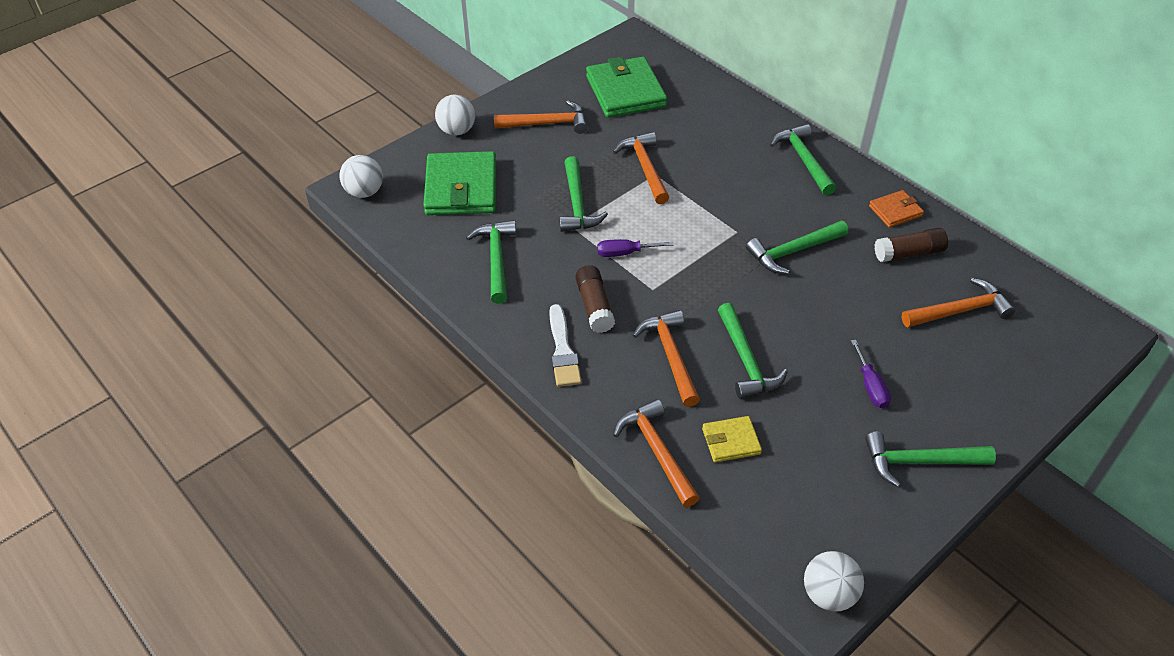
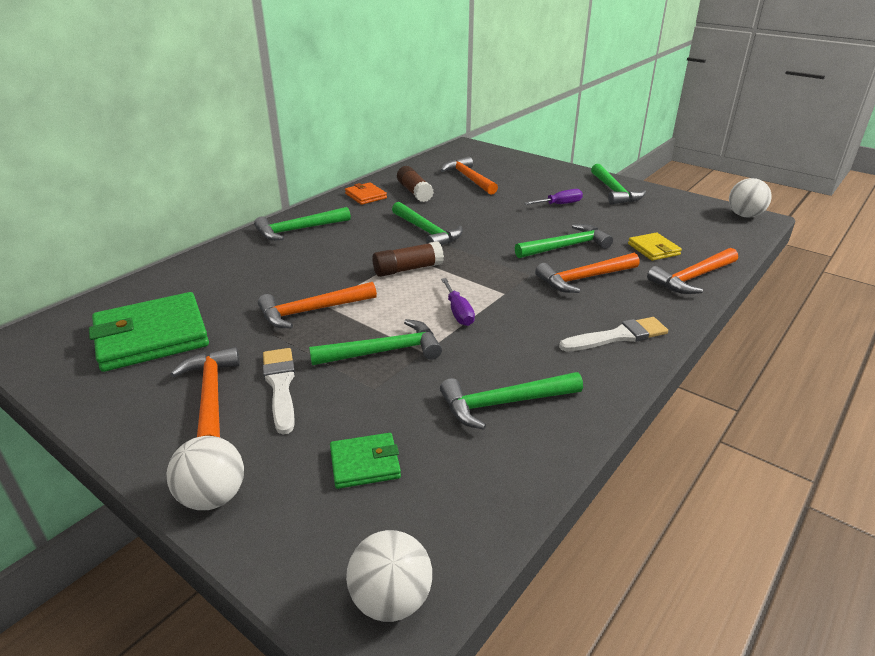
camera: 100 degrees left, 15 degrees down
(461, 188) = (365, 463): green wallet -> green wallet, size x0.50
(550, 153) = (280, 385): none -> white brush
(594, 306) = (545, 323): brown glue stick -> brown glue stick (407, 269)

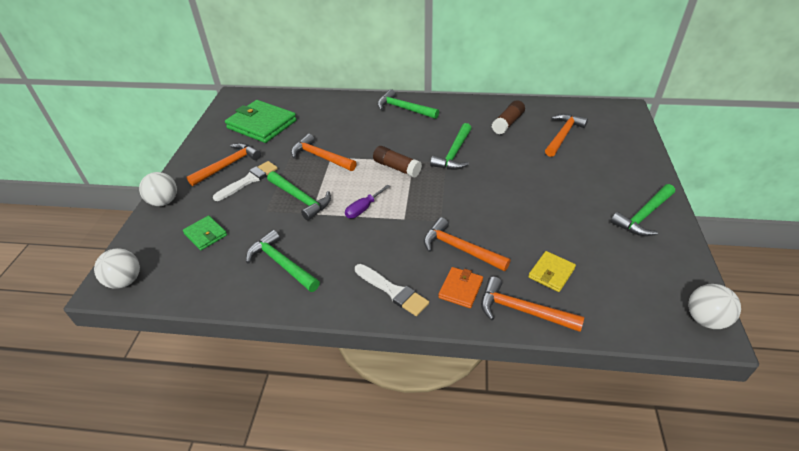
camera: 60 degrees right, 10 degrees up
(365, 196) = (477, 108): orange wallet -> orange wallet (460, 289)
(560, 204) = (575, 195): purple screwdriver -> none
(565, 246) = (502, 223): green hammer -> none

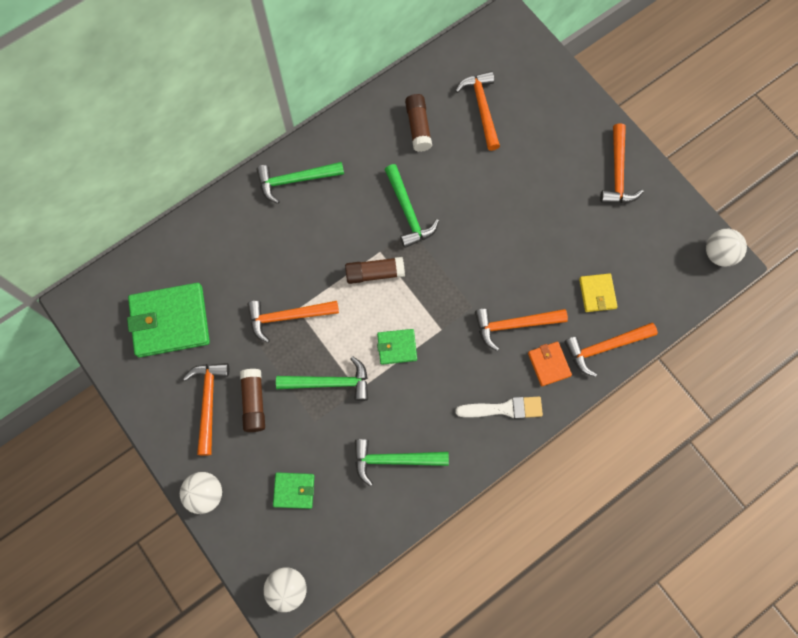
camera: 45 degrees left, 30 degrees up
(249, 180) = (254, 402): white brush -> brown glue stick
(363, 209) = (397, 347): purple screwdriver -> green wallet
(644, 216) = (618, 173): green hammer -> orange hammer

